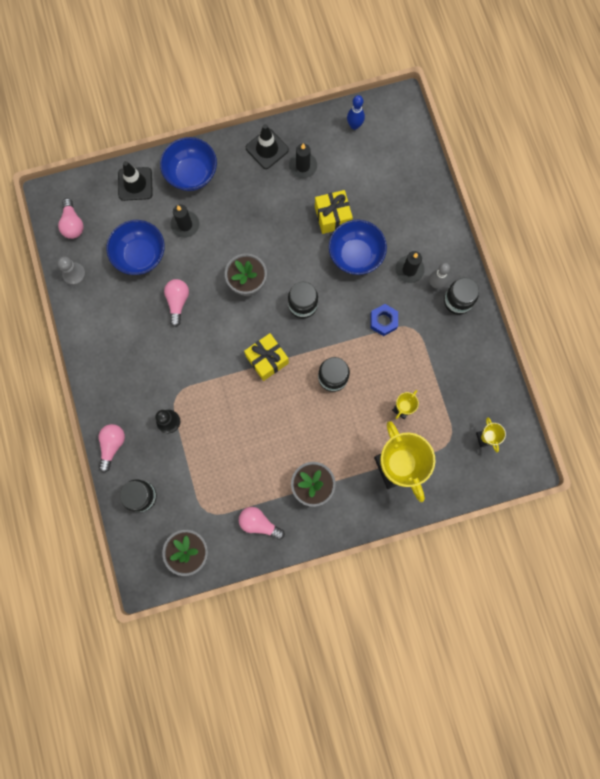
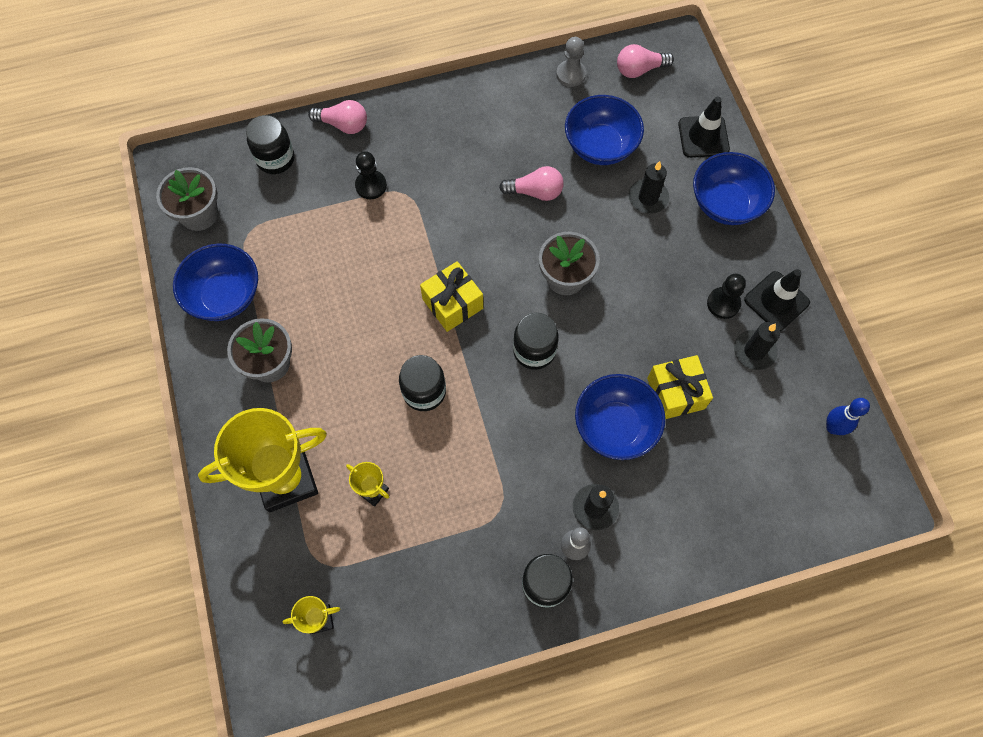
camera: 90 degrees right, 10 degrees down
(259, 523) = (225, 296): pink light bulb -> blue bowl
(268, 182) = (723, 303): none -> black pawn
(383, 321) = (510, 466): blue nut -> none

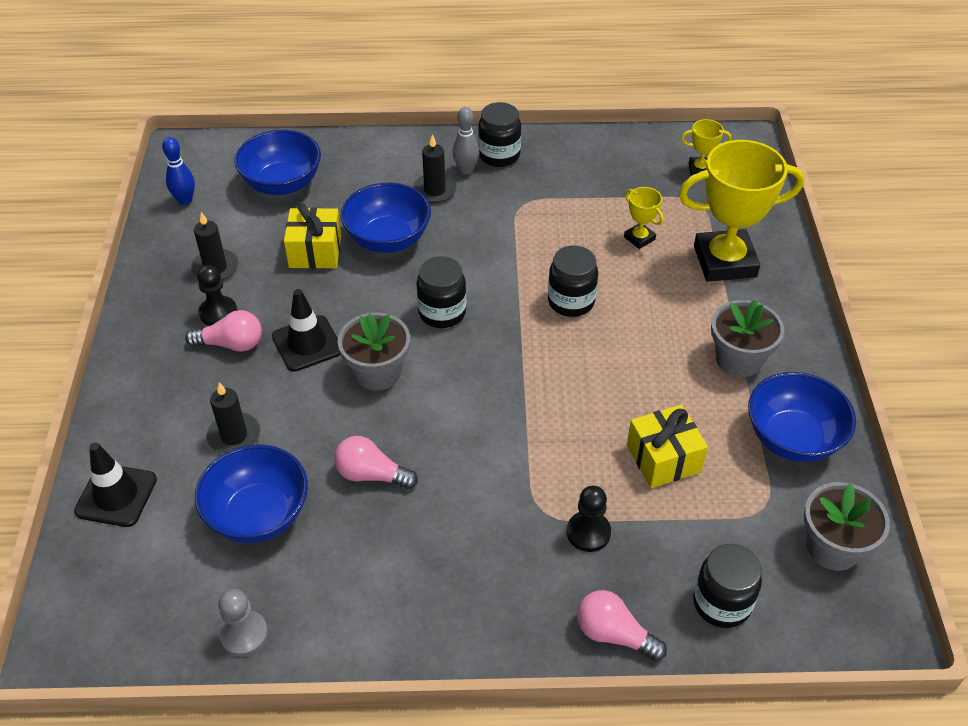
camera: 165 degrees left, 20 degrees down
(452, 304) = (517, 373): yellow gift -> yellow gift (663, 458)
(639, 70) = (139, 617): pink light bulb -> pink light bulb (231, 344)
(725, 204) = (146, 409): blue bowl -> blue bowl (282, 183)
(776, 301) = (161, 303): black traffic cone -> black traffic cone (307, 344)

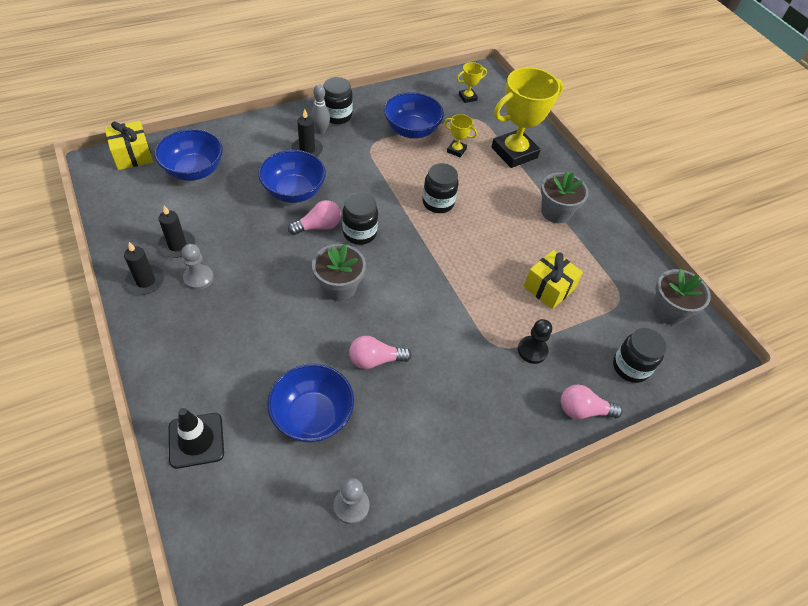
camera: 30 degrees left, 5 degrees up
(185, 200) = (124, 201): blue bowling pin -> none
(218, 313) = (198, 278): black pawn -> grey pawn
(231, 344) = (221, 298): pink light bulb -> pink light bulb (318, 226)
(234, 436) = (262, 365): black candle -> black candle (145, 281)
(307, 344) = (278, 281): black traffic cone -> none
(315, 251) = (246, 214): yellow gift -> yellow gift (132, 155)
(792, 438) = (611, 252): blue bowl -> blue bowl (411, 130)

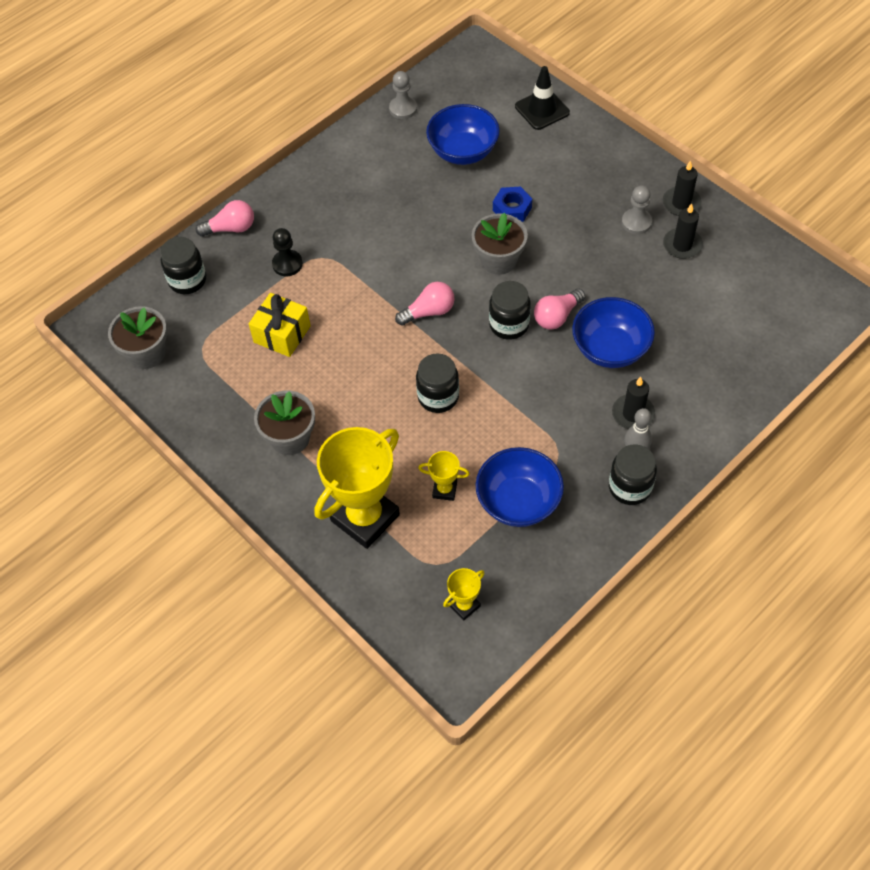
camera: 170 degrees right, 5 degrees up
(132, 155) = (821, 327): yellow gift -> none
(194, 170) = (738, 334): blue bowl -> none
(299, 331) = (512, 209): none -> blue nut
(375, 360) = (431, 208): pink light bulb -> pink light bulb (429, 312)

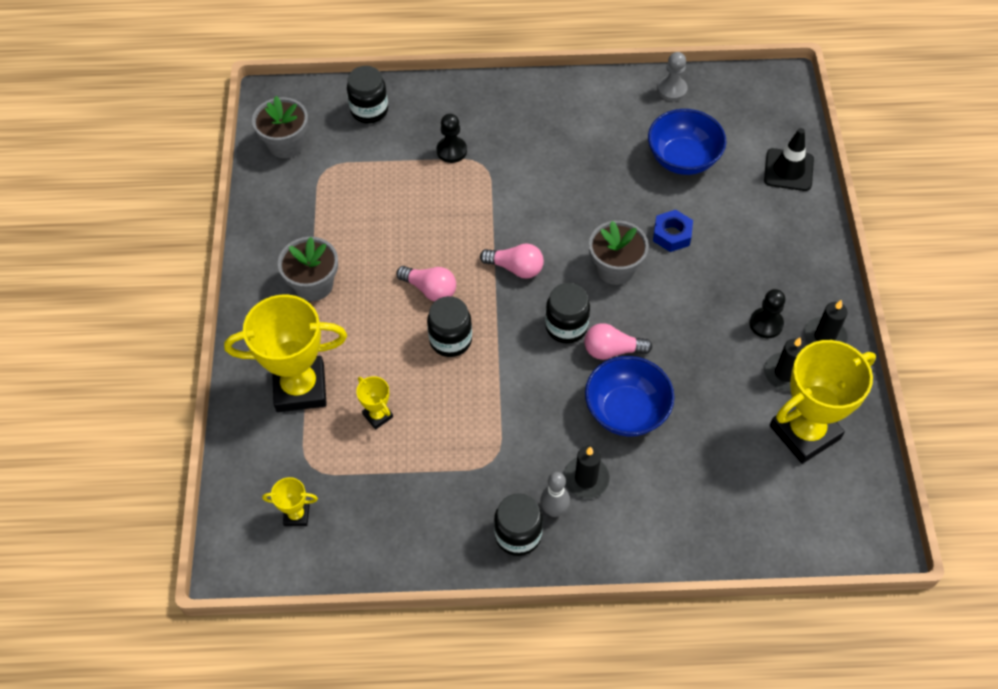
camera: 40 degrees right, 0 degrees up
(231, 228) = (440, 93): pink light bulb -> pink light bulb (430, 289)
(282, 334) = (391, 202): yellow gift -> none
(518, 502) = (421, 471): blue bowl -> none
(636, 222) = (766, 324): grey pawn -> black pawn
(733, 273) = (804, 432): none -> yellow trophy

